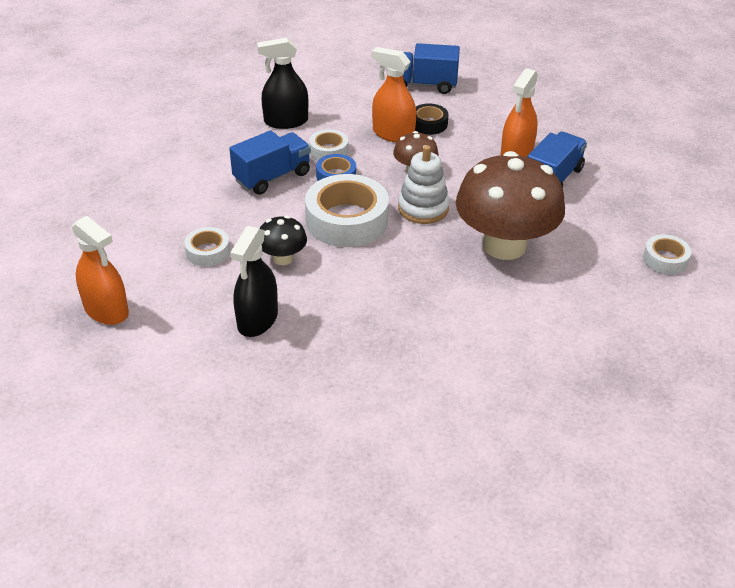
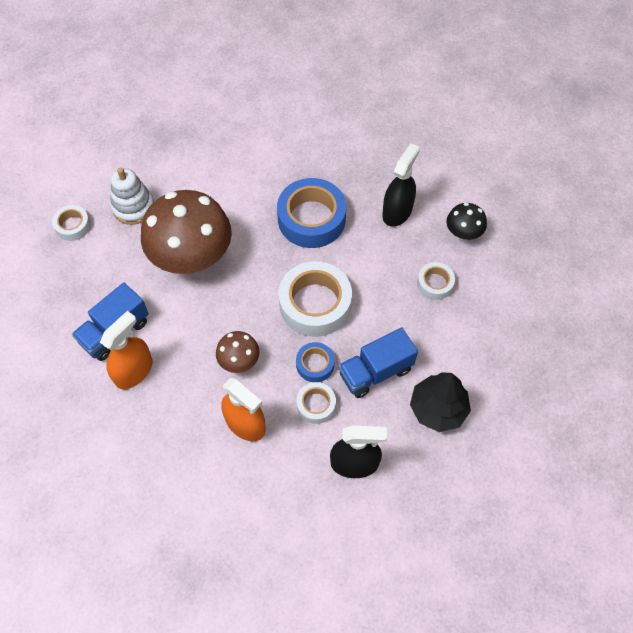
camera: 170 degrees left, 20 degrees up
(106, 310) = (509, 235): orange spray bottle -> none
(207, 159) = (438, 409): none -> black tree
(283, 258) = (374, 268): black mushroom -> black mushroom (463, 233)
(371, 299) = (311, 219): none -> blue tape
(423, 85) = (186, 515): blue truck -> none
(423, 208) = (245, 309): white stacking toy -> white stacking toy (133, 207)
(429, 124) = (203, 436): black tape -> none

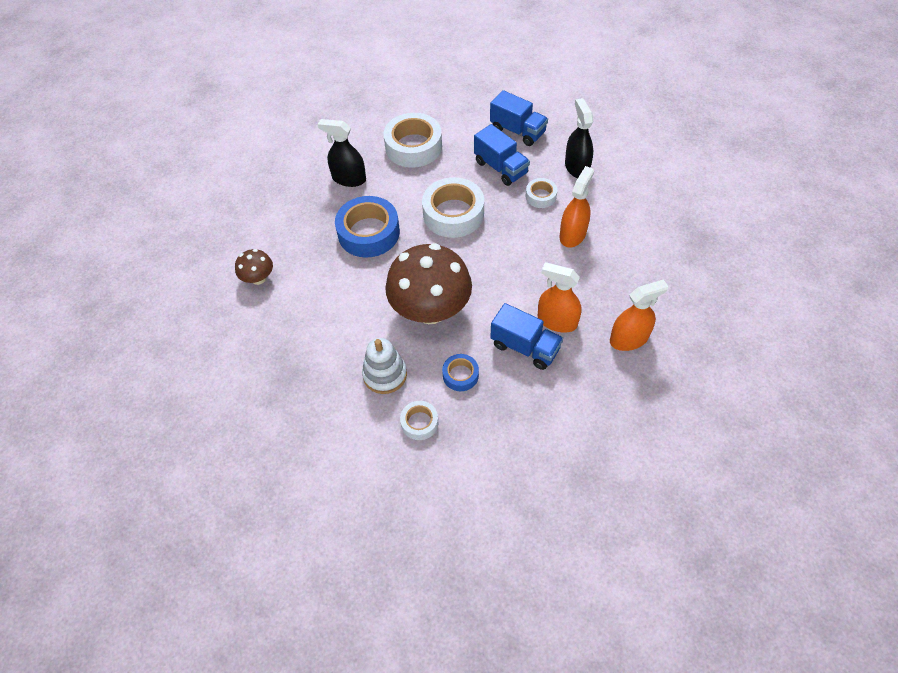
camera: 100 degrees left, 5 degrees down
(84, 437) = (629, 339): none -> orange spray bottle
(239, 361) = (521, 251): brown mushroom -> brown mushroom (258, 278)
(315, 364) = (507, 203): blue tape -> blue tape (460, 375)
(435, 283) = (413, 146): white tape -> white tape, size x1.96
(438, 409) = (517, 131): black tree -> blue truck
(463, 233) = (362, 137): black mushroom -> none

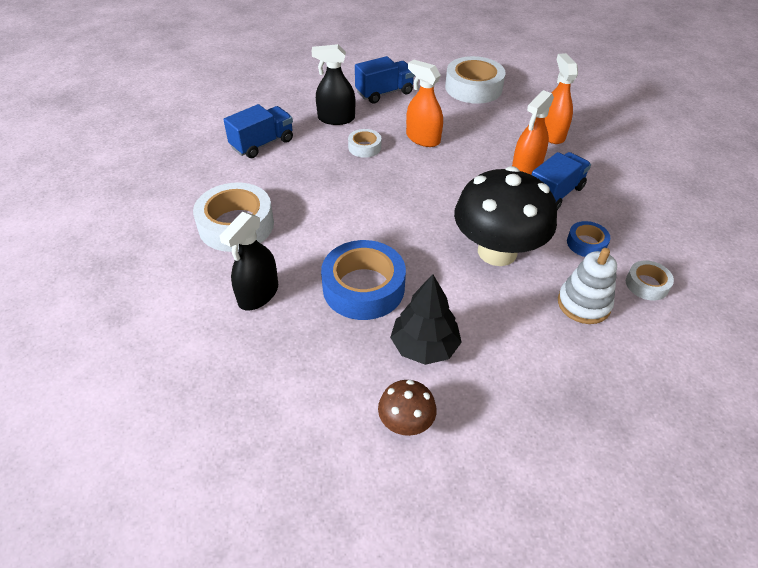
camera: 80 degrees left, 10 degrees down
(321, 277) = (424, 346): none -> black tree
(430, 310) = (497, 252): brown mushroom -> black mushroom
(453, 214) = (362, 211): white tape -> white tape (473, 88)
(501, 168) = (310, 165): blue truck -> blue truck (384, 93)

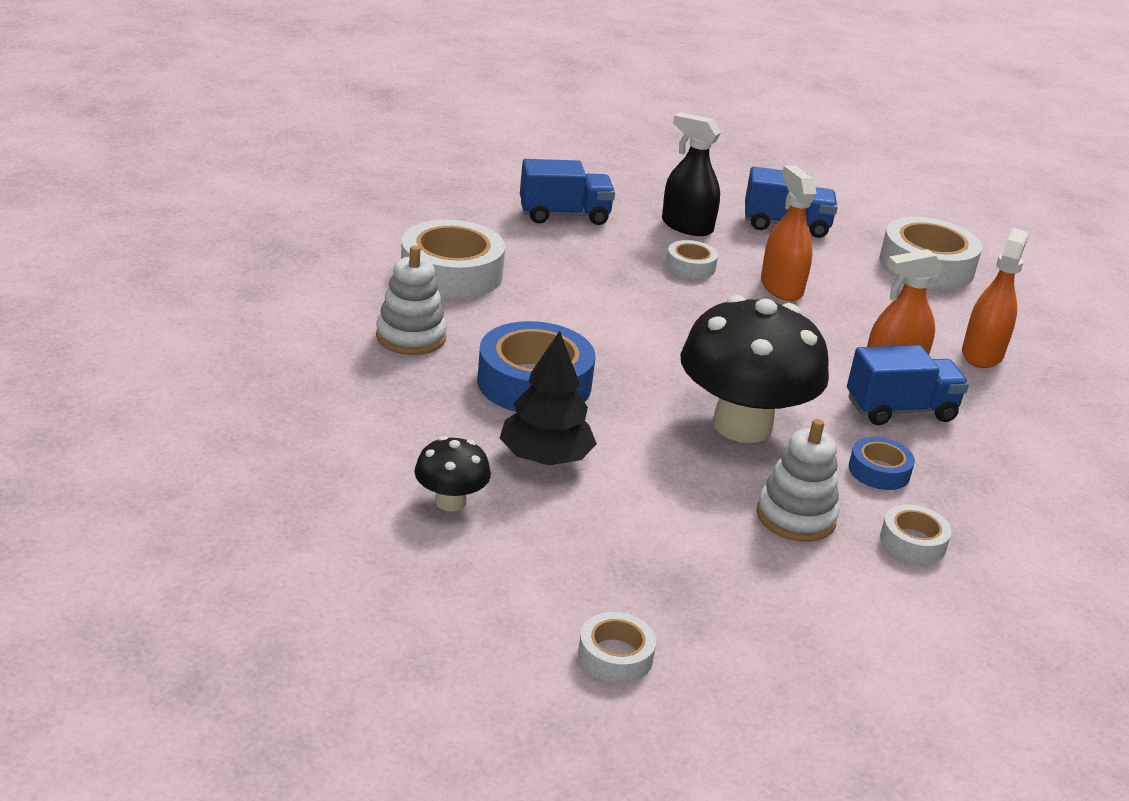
camera: 30 degrees right, 15 degrees down
(258, 294) = (411, 337): black spray bottle -> white stacking toy
(406, 422) = (450, 501): brown mushroom -> black mushroom
(606, 485) = (615, 656): none -> white tape

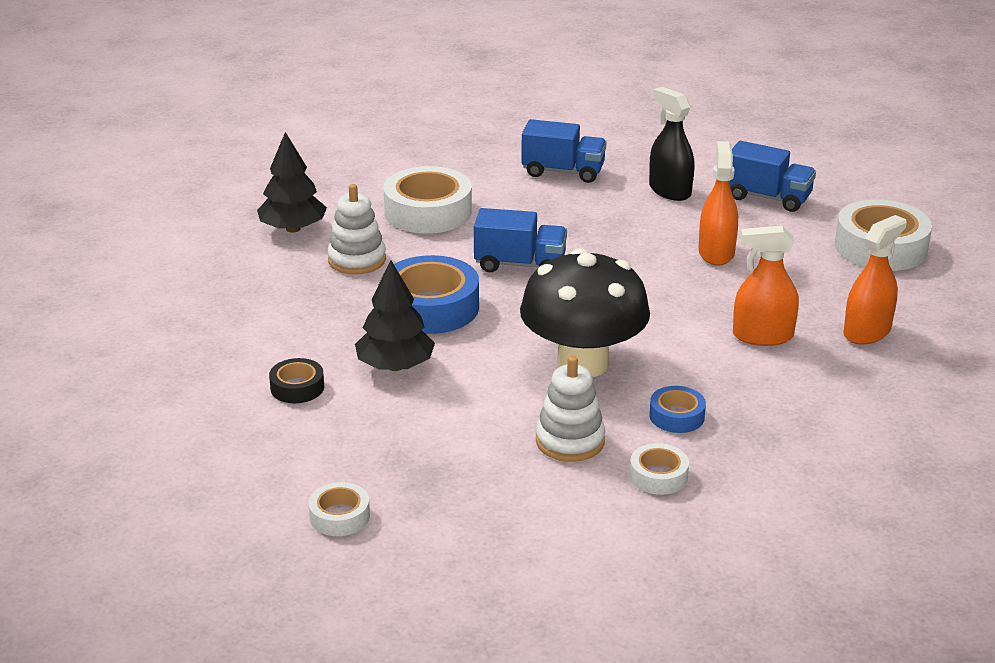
camera: 25 degrees right, 0 degrees up
(309, 308) = (293, 229): none -> black tree
(450, 501) = (297, 387): black mushroom -> black tape
(690, 266) = (644, 226): white tape -> none
(900, 410) = (741, 369): blue truck -> blue truck (520, 264)

